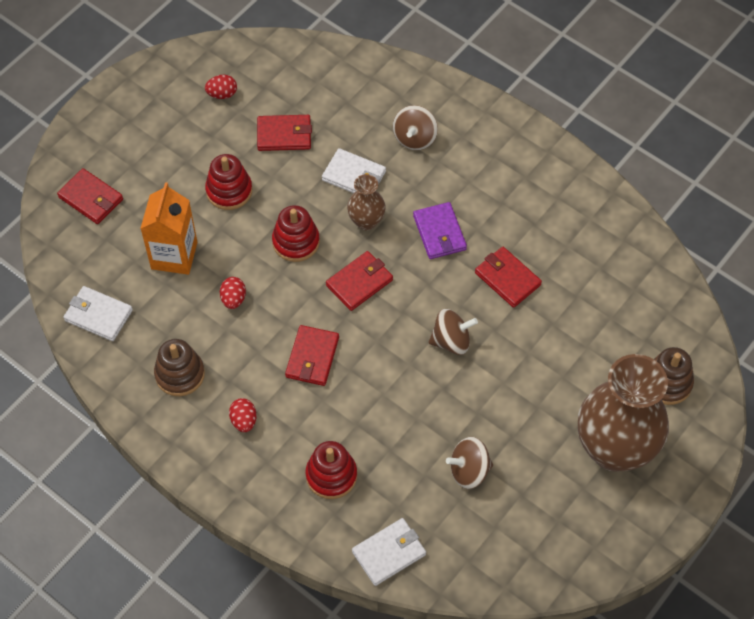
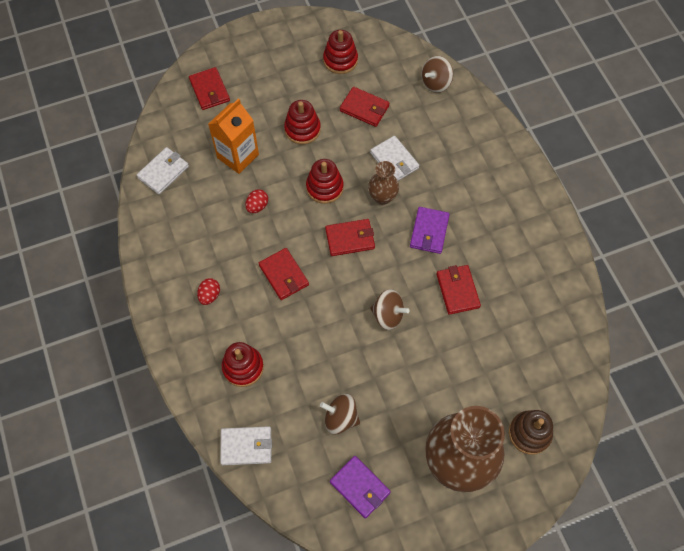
camera: 30 degrees right, 5 degrees up
(98, 315) = (163, 172): white wallet -> white wallet turned 75 degrees clockwise
(180, 374) = (189, 240): brown stacking toy -> none
(222, 94) = (340, 60): red egg -> red stacking toy
(312, 357) = (283, 275): red wallet -> red wallet turned 75 degrees counterclockwise
(415, 138) = (454, 154): brown spinning top -> brown spinning top (435, 83)
(533, 528) = (360, 487): none -> purple wallet

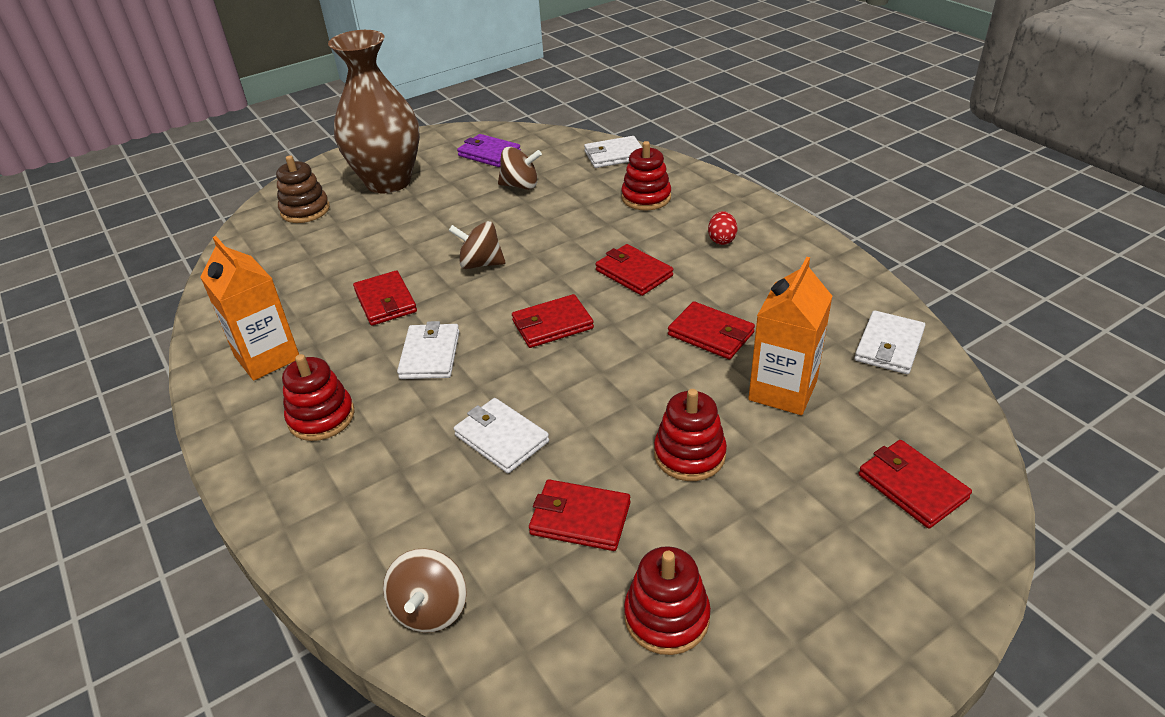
camera: 170 degrees right, 25 degrees down
(257, 206) = (711, 334): red egg -> red wallet
(324, 187) = (613, 377): red stacking toy -> red stacking toy (321, 417)
(382, 197) = (512, 382): brown vase -> none
(429, 231) = (430, 355): purple wallet -> white wallet
(435, 83) = (430, 609): brown spinning top -> brown spinning top turned 150 degrees clockwise
(532, 255) = (267, 357): none -> orange carton

